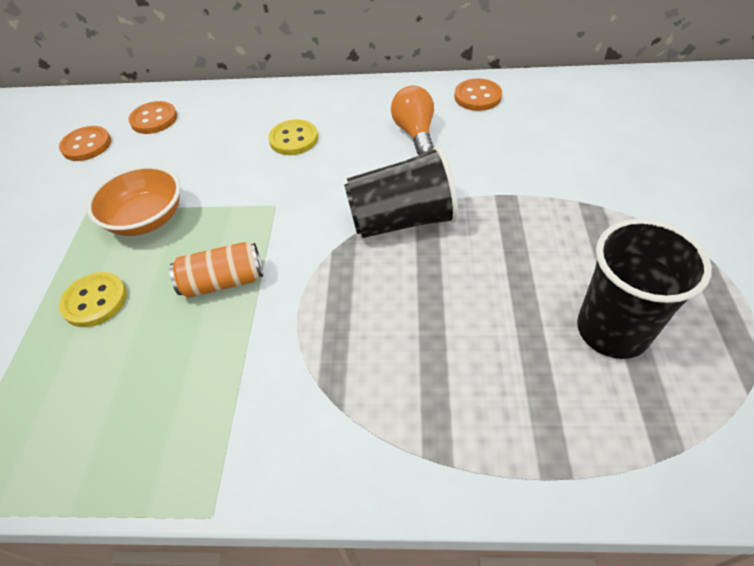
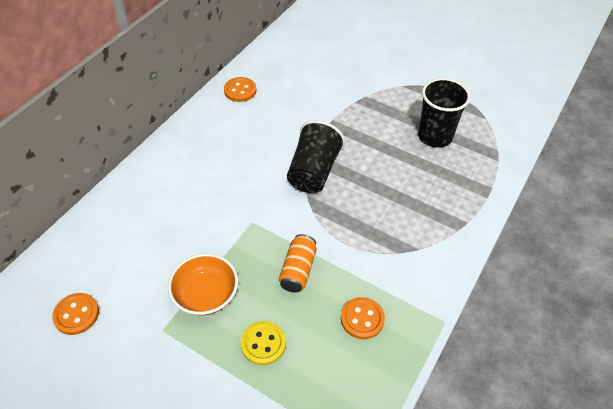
camera: 65 degrees left, 0 degrees up
(154, 119) = (87, 260): orange button -> orange button (362, 319)
(294, 139) = (196, 189): yellow button -> none
(415, 133) = (246, 132): orange light bulb -> none

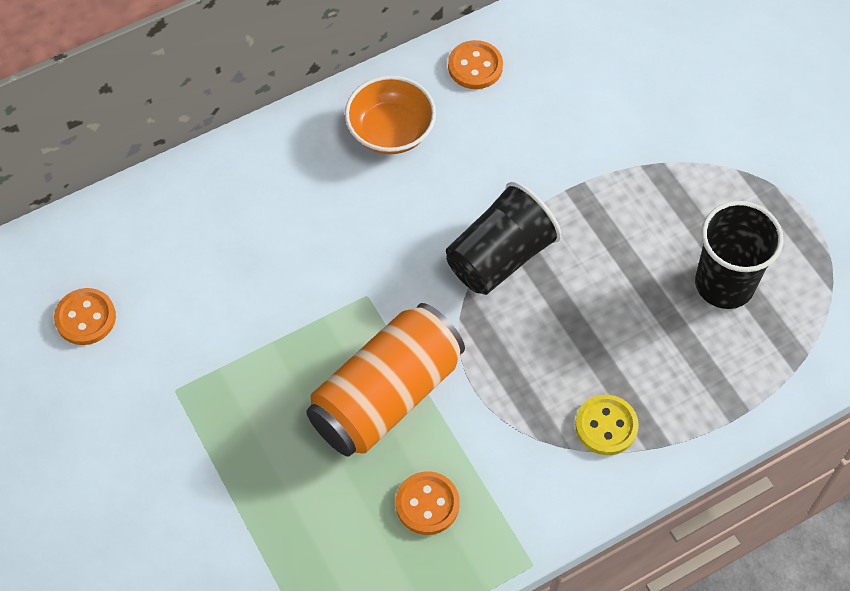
camera: 30 degrees right, 10 degrees up
(206, 295) = (250, 370): orange bowl -> orange bowl (391, 131)
(263, 344) = (284, 471): yellow button -> yellow button (606, 426)
(298, 270) = (386, 395): orange can -> orange can, size x1.92

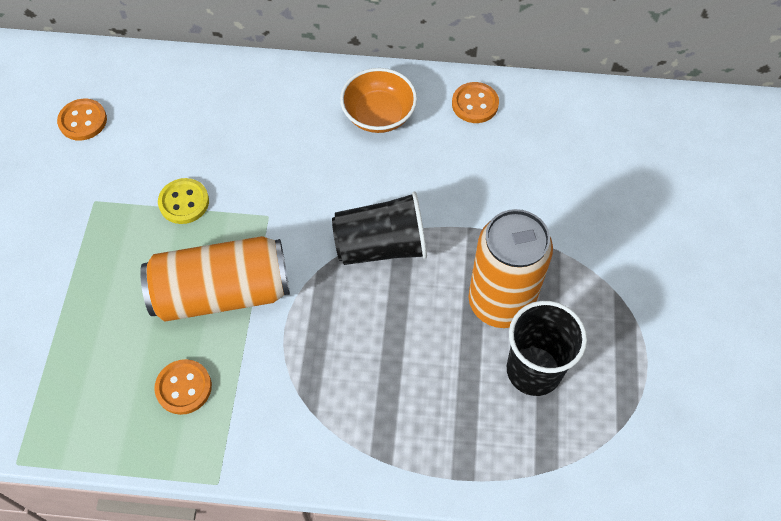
camera: 35 degrees right, 0 degrees up
(606, 426) = (355, 418): yellow button -> yellow button (184, 202)
(648, 241) = (500, 302): none -> orange can

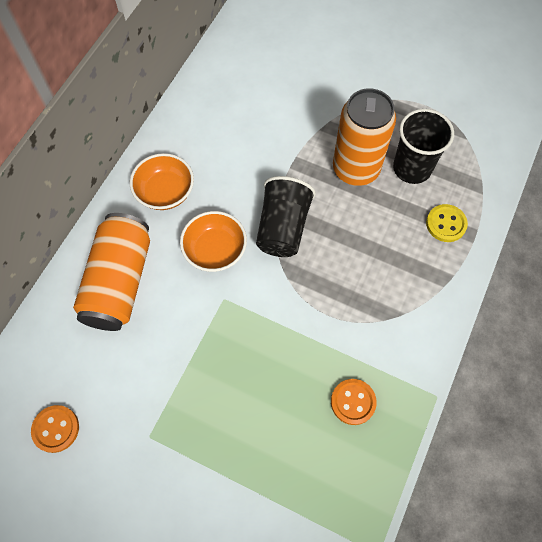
camera: 70 degrees left, 5 degrees up
(184, 202) = (183, 360): yellow button -> yellow button (446, 224)
(222, 292) = (280, 352): orange can -> orange can (119, 281)
(324, 187) = (215, 250): none -> orange bowl
(475, 104) = (186, 126): orange button -> none

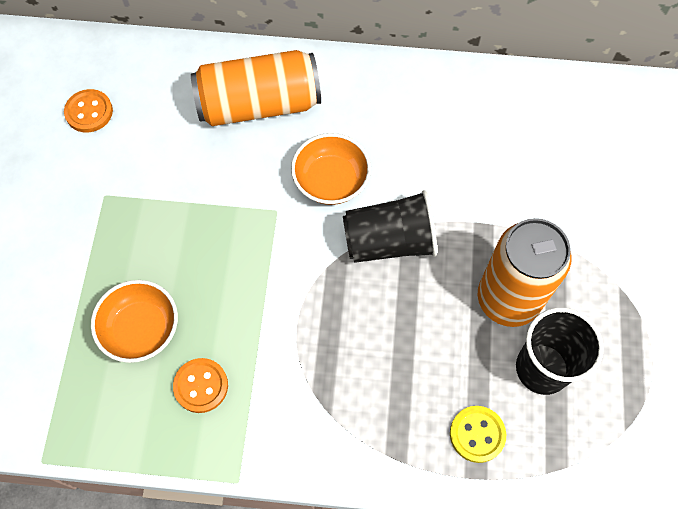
camera: 70 degrees right, 0 degrees up
(165, 192) = (382, 105): orange bowl -> orange bowl (141, 329)

